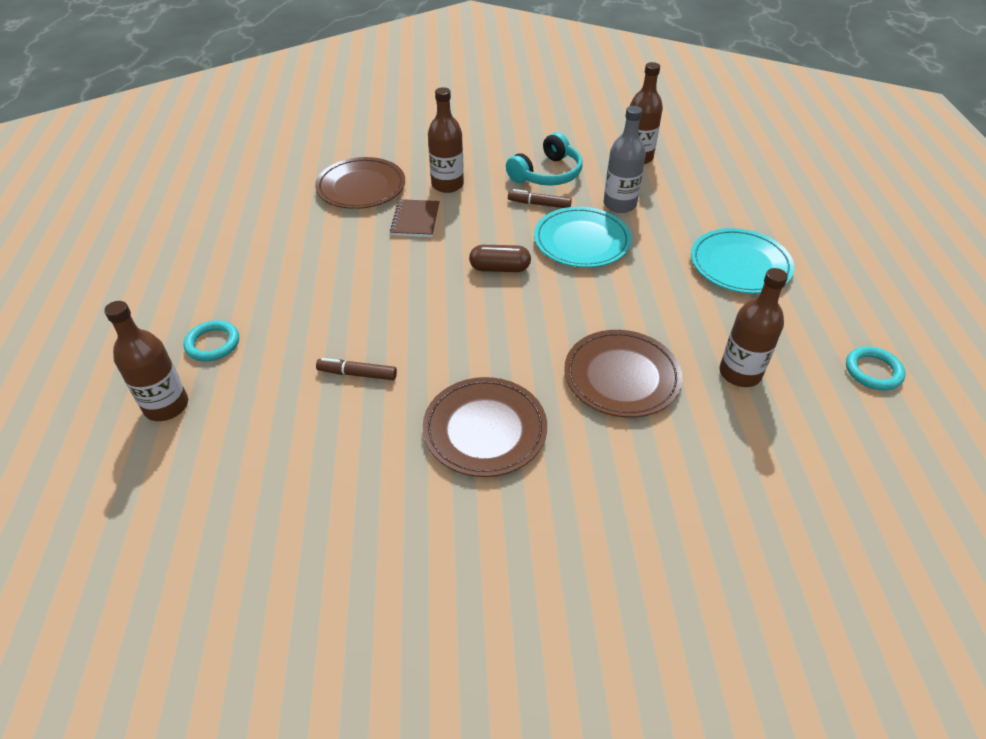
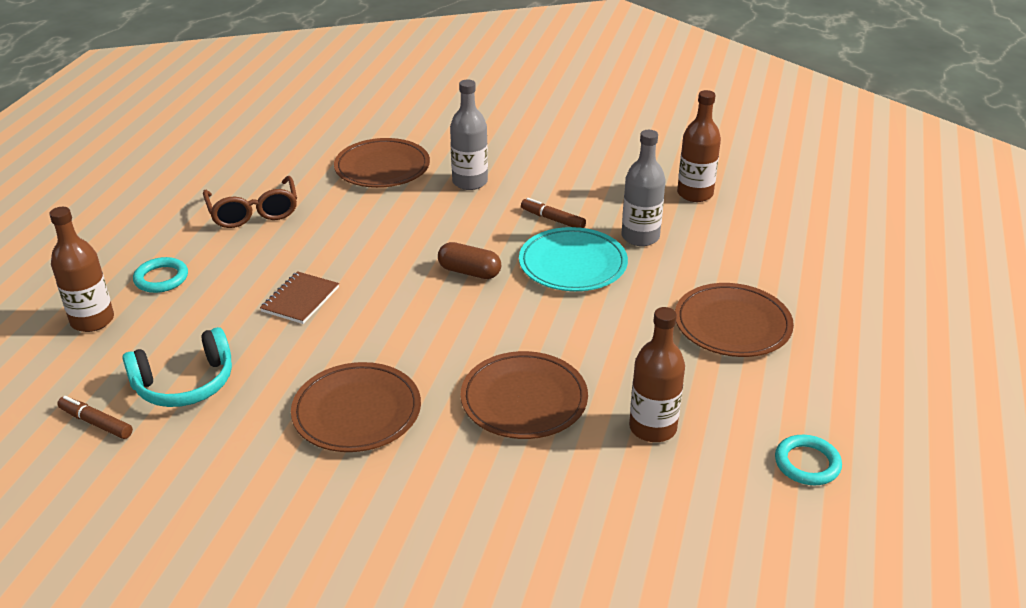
camera: 20 degrees right, 10 degrees down
(265, 256) = (253, 212): none -> brown glasses
(357, 374) = (271, 334): brown marker -> brown marker (96, 423)
(415, 220) = (415, 209): brown notebook -> brown notebook (300, 299)
(447, 185) = (470, 182): brown bottle -> grey bottle
(547, 174) = (582, 191): turquoise headphones -> turquoise headphones (185, 383)
(740, 265) = (732, 325): turquoise plate -> brown plate

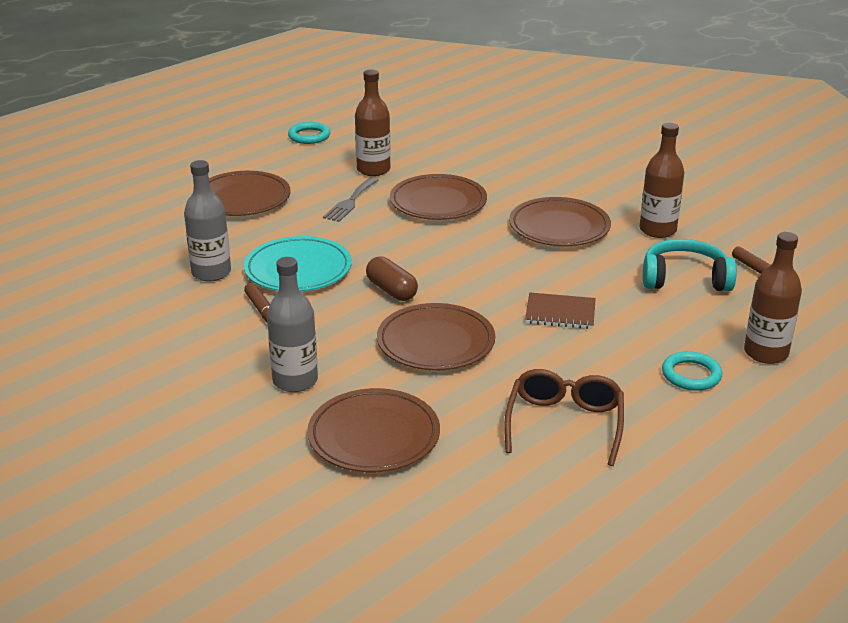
camera: 150 degrees left, 5 degrees down
(300, 299) = (560, 313): brown notebook -> brown notebook turned 45 degrees clockwise
(391, 239) = (436, 342): none -> brown plate
(619, 363) = (350, 201): none -> grey fork
(695, 194) = (102, 293): brown bottle -> brown bottle (657, 230)

